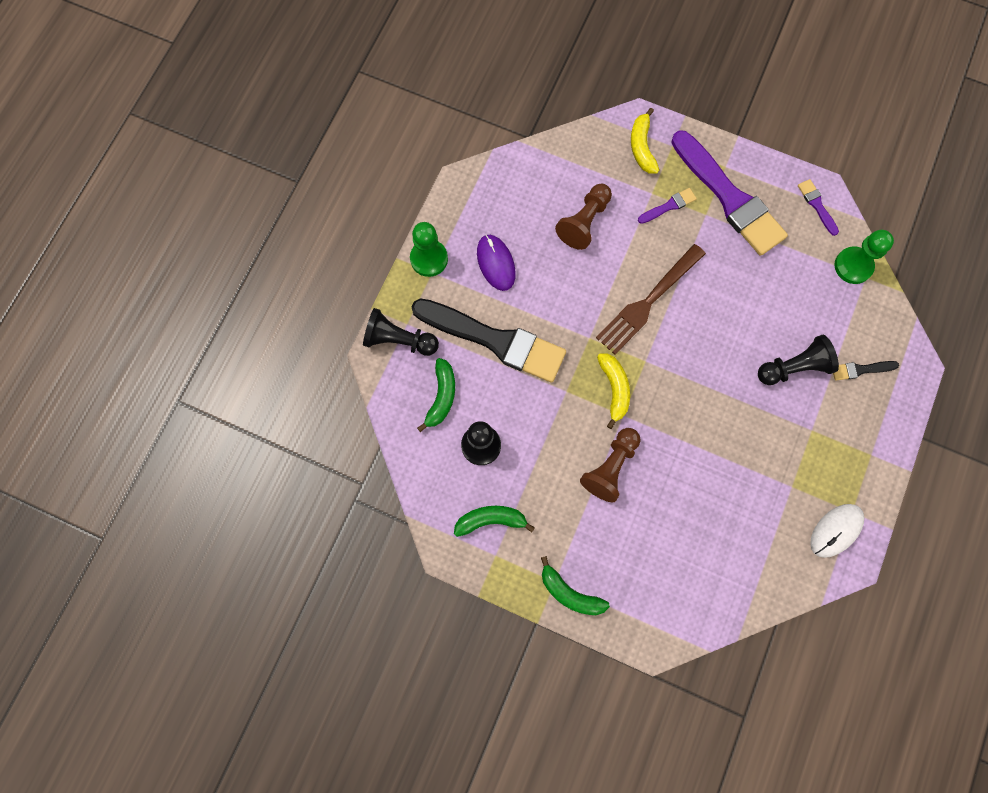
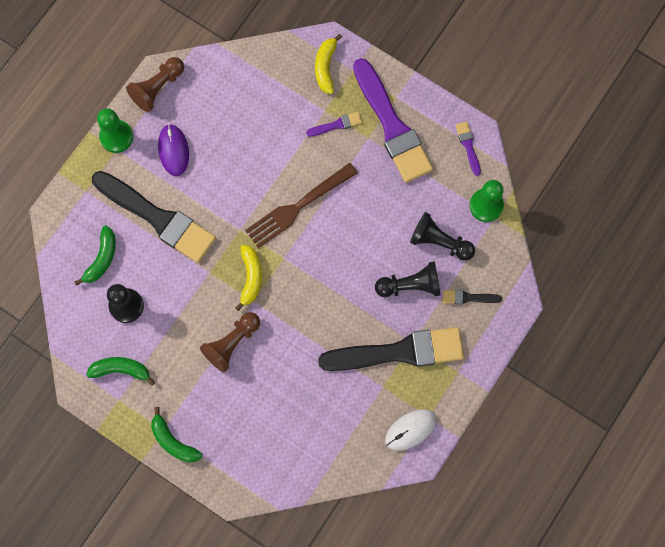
camera: 10 degrees right, 0 degrees up
(399, 340) = (76, 204): black pawn -> black pawn (439, 242)
(584, 222) = (259, 127): brown pawn -> brown pawn (157, 88)
(799, 444) = (398, 352): none -> black brush

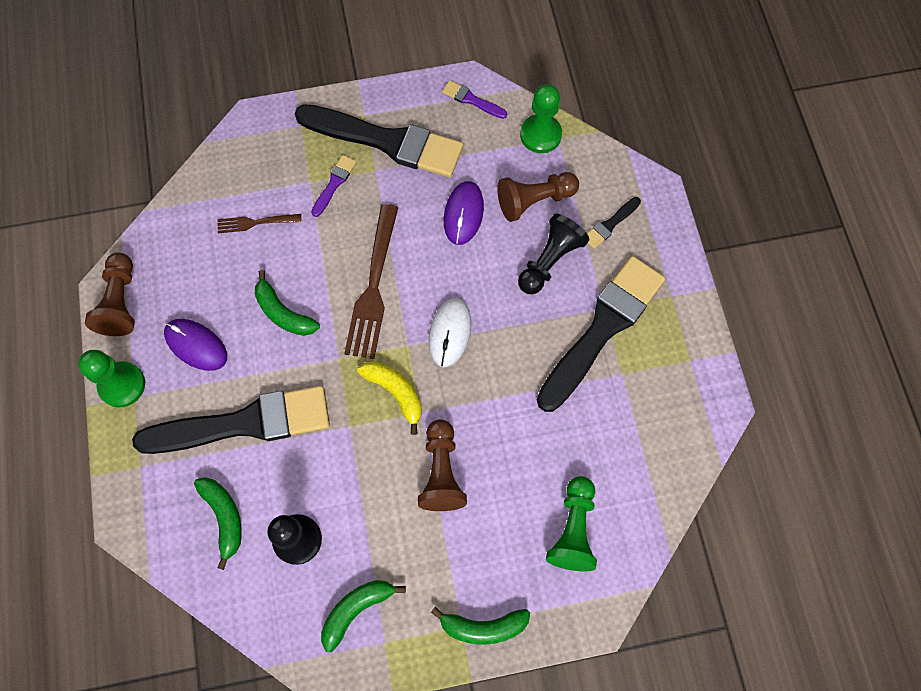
camera: 45 degrees left, 5 degrees down
(235, 175) = (283, 313): none -> green banana
(268, 440) = (573, 529): none -> green pawn
(271, 108) = (255, 223): none -> brown fork
(325, 67) = (272, 144): yellow banana -> none
(391, 211) = (463, 214): none -> purple mouse
(392, 126) = (386, 141): purple brush -> black brush
(410, 430) = (688, 387): white mouse -> white mouse (450, 333)
(439, 242) = (534, 201): black pawn -> brown pawn

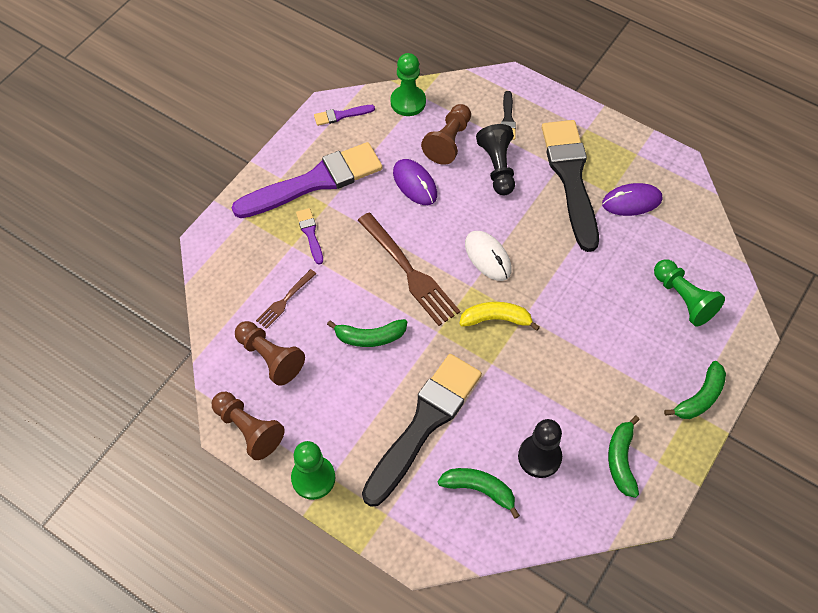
camera: 45 degrees left, 10 degrees down
(196, 345) = (335, 408): purple mouse -> purple mouse (631, 201)
(386, 141) = (314, 182): black brush -> purple brush
(441, 472) = (576, 337): brown pawn -> brown pawn (270, 358)

